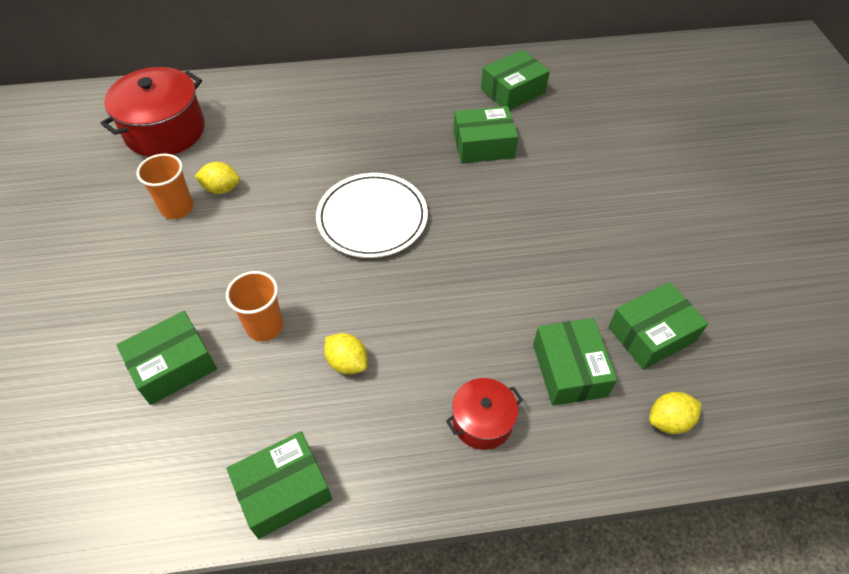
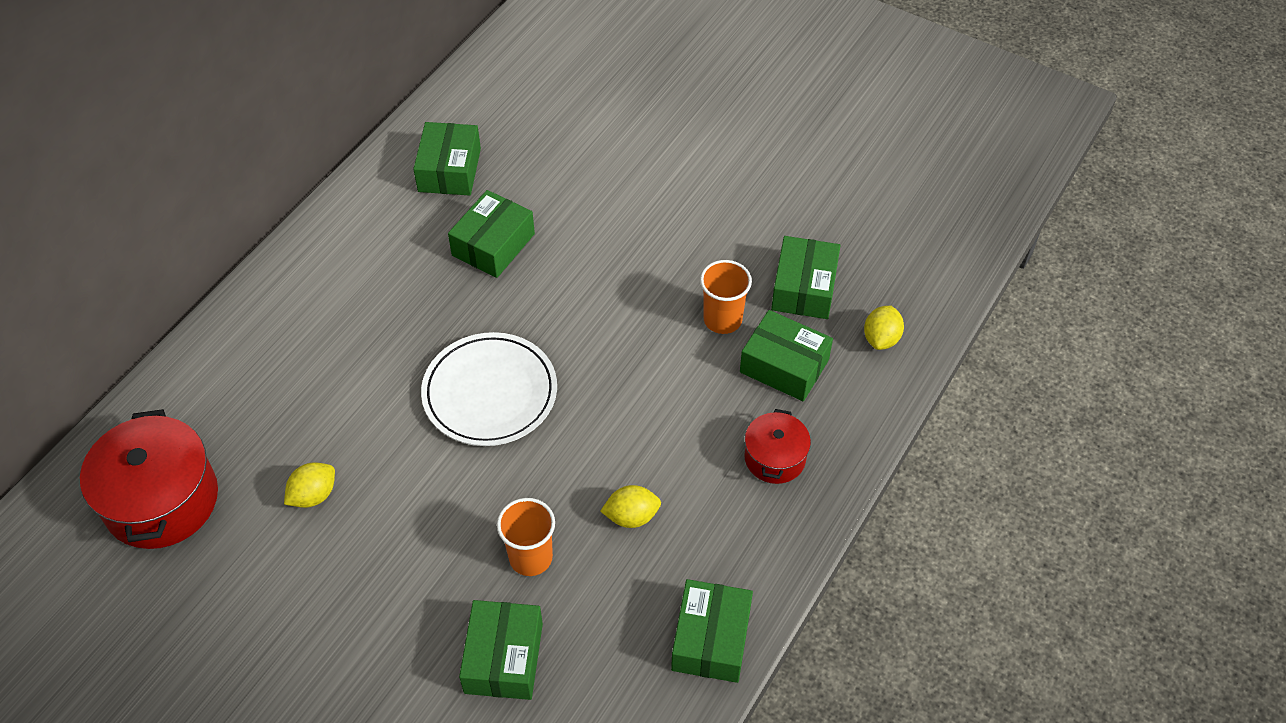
camera: 50 degrees left, 0 degrees up
(177, 208) = (298, 550): orange cup -> orange cup (722, 319)

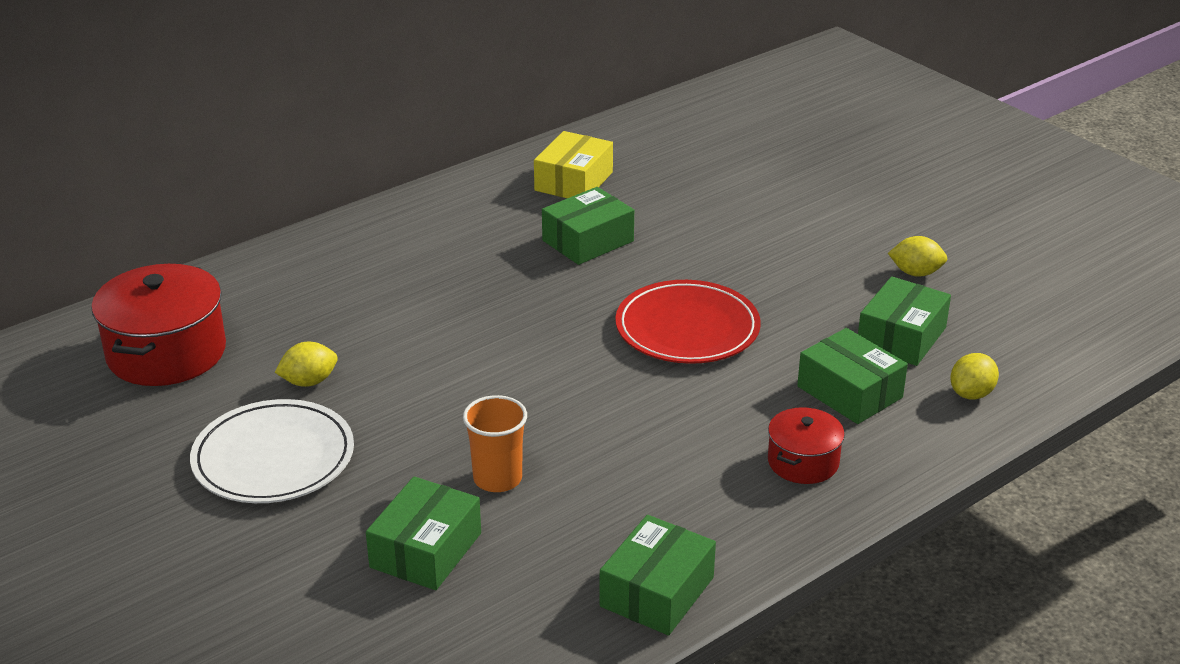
camera: 20 degrees right, 20 degrees down
(449, 170) = (574, 181): green box -> yellow box
(490, 393) = (525, 346): white plate -> white plate (273, 458)
(622, 330) = (687, 328): none -> red plate
(631, 516) = (621, 472): yellow lemon -> yellow lemon (916, 273)
(722, 319) = (799, 342): orange cup -> none

